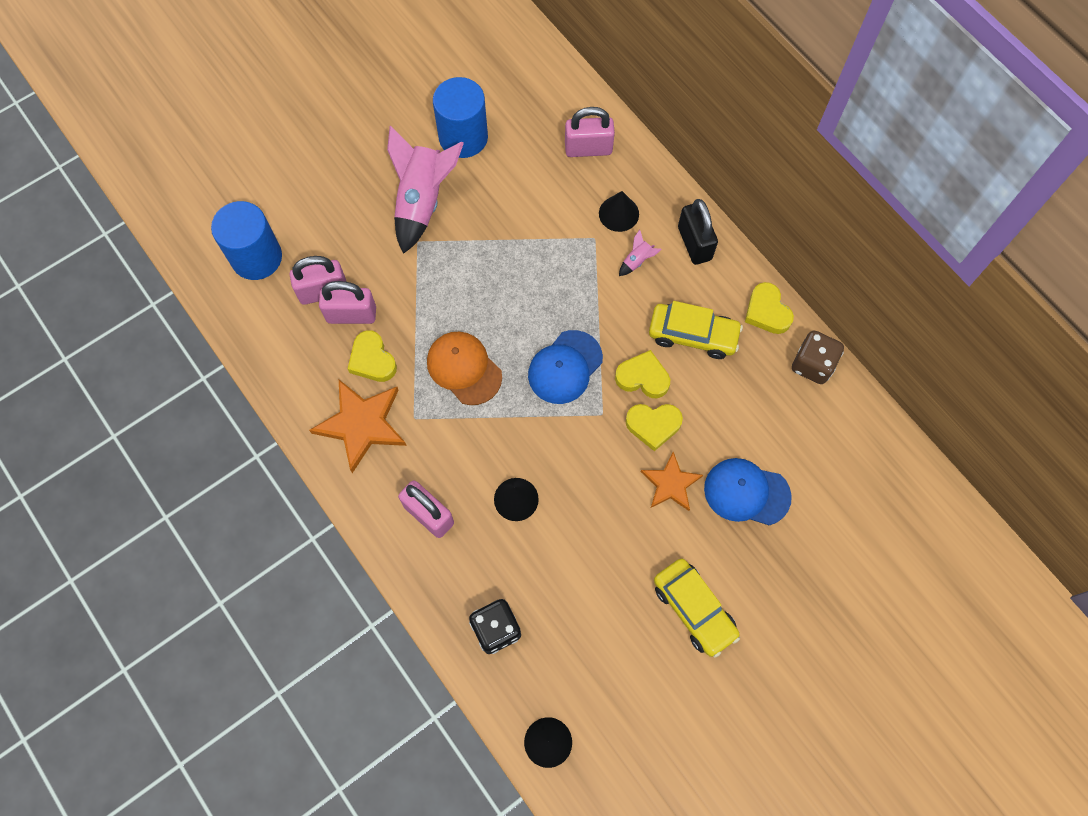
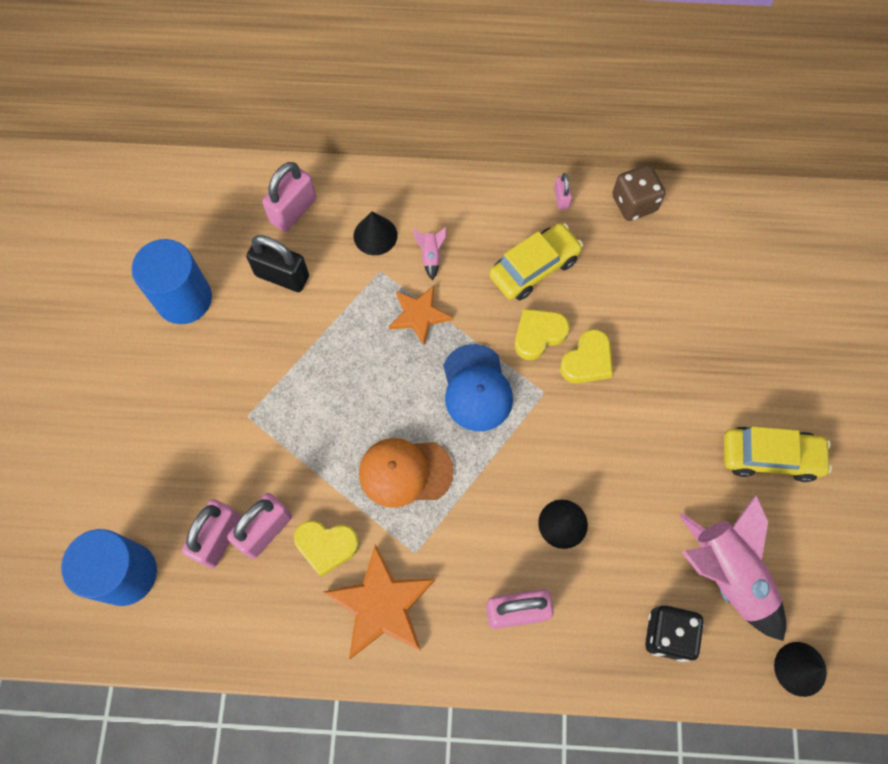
camera: 50 degrees left, 0 degrees up
(422, 201) = (212, 381): pink rocket -> pink rocket (727, 574)
(671, 484) = (649, 388): orange star -> orange star (419, 315)
(694, 243) = (455, 201): black padlock -> black padlock (282, 276)
(746, 492) = (702, 337): blue cap -> none
(767, 312) = (561, 198): yellow heart -> pink padlock

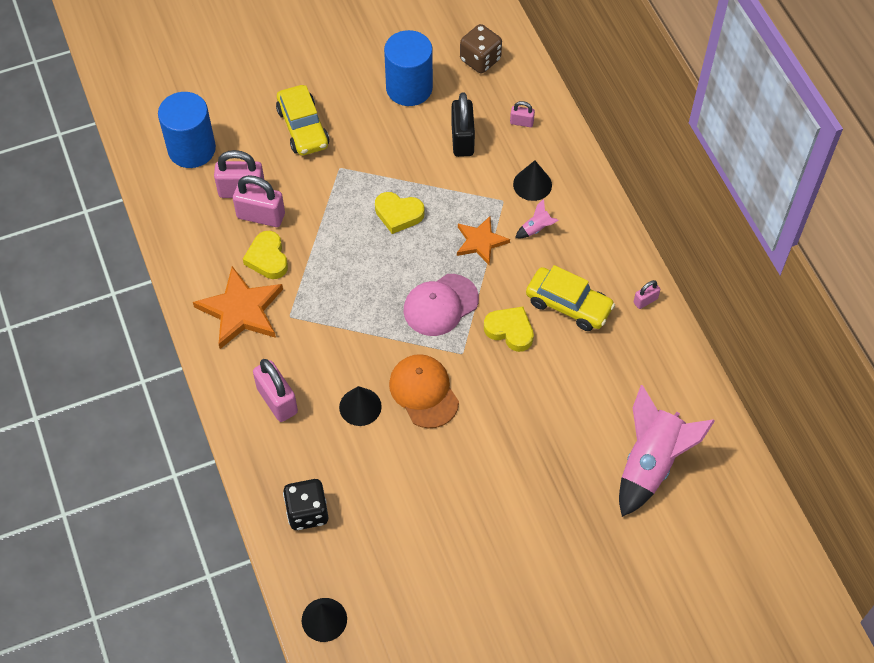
camera: 65 degrees right, 10 degrees down
(293, 210) = (521, 122): pink padlock -> pink padlock, size x0.51
(405, 472) = (348, 285): orange cap -> orange cap (424, 392)
(476, 388) = (440, 305): blue cap -> pink cap
(587, 361) = (506, 374): yellow heart -> yellow heart (398, 214)
(634, 203) = (674, 357): brown dice -> brown dice (480, 60)
(727, 574) = (376, 539): pink rocket -> pink rocket (651, 463)
(770, 457) = (494, 541): yellow car -> yellow car (303, 128)

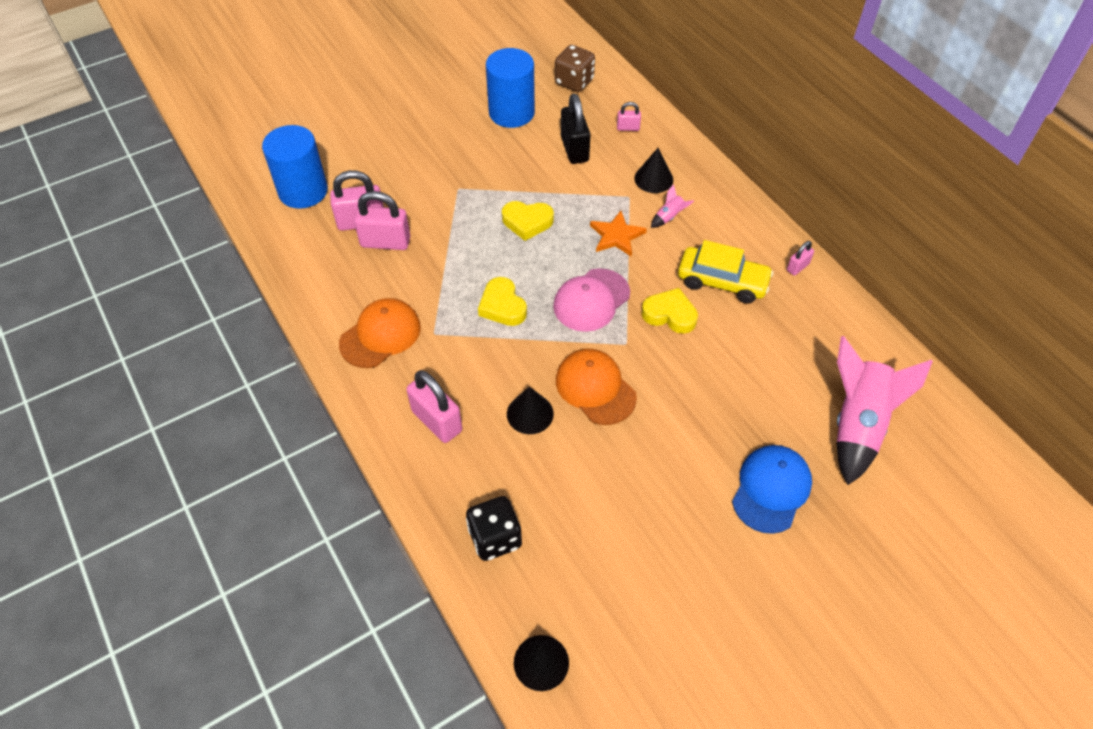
camera: 10 degrees left, 5 degrees down
(241, 310) = (380, 335): orange star -> orange cap
(267, 258) = (400, 281): yellow heart -> yellow heart (502, 306)
(303, 128) = (414, 159): yellow car -> none
(555, 509) = (771, 489): none -> blue cap

